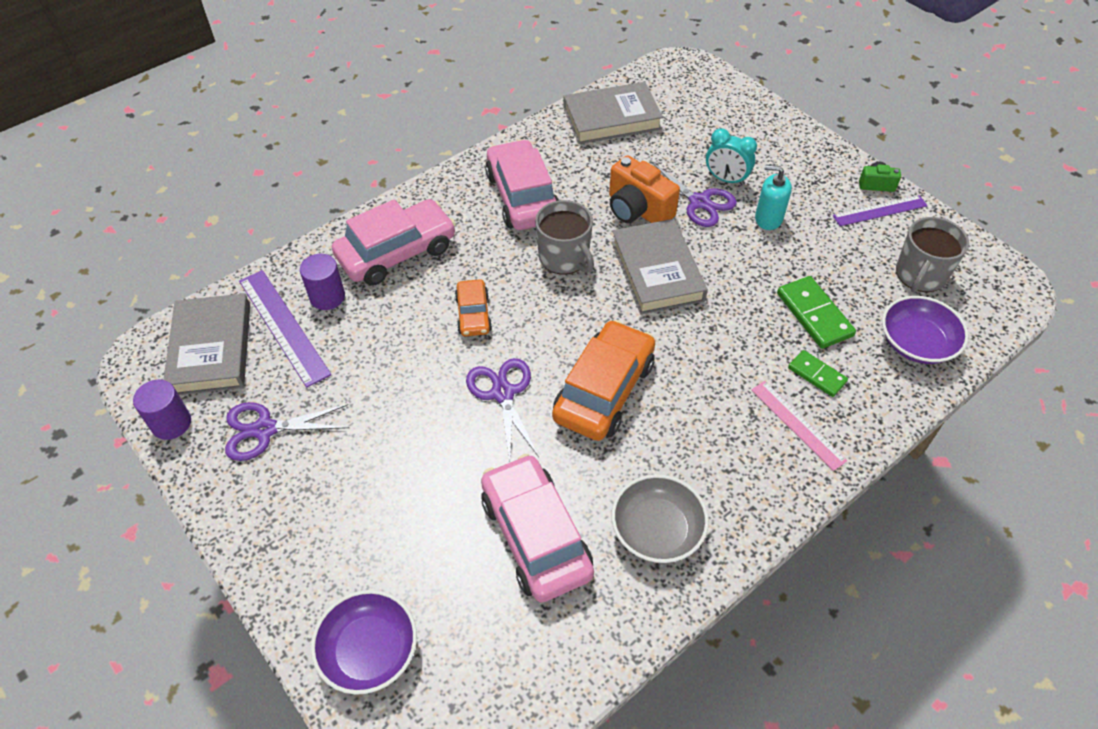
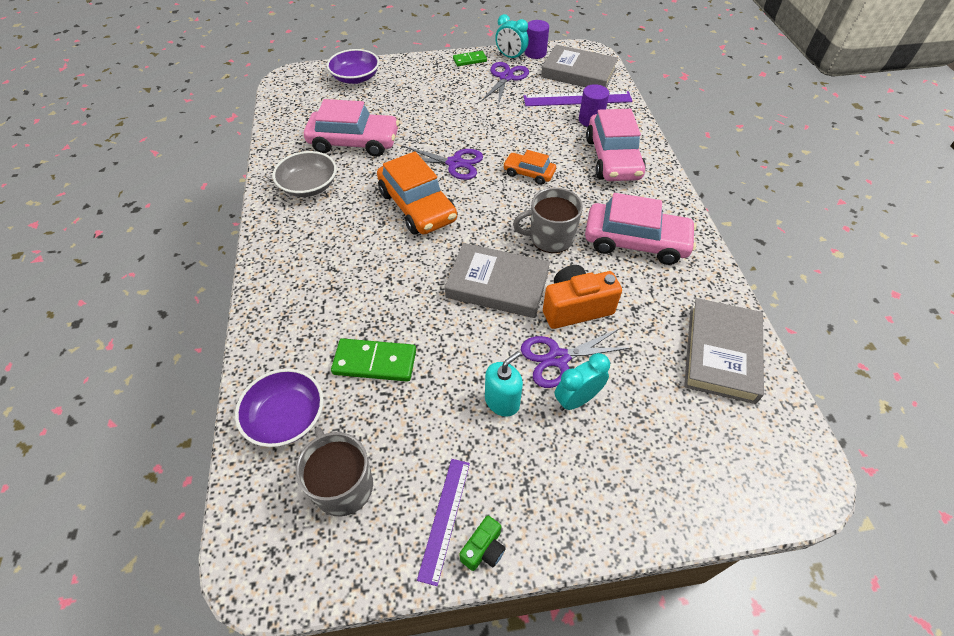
camera: 120 degrees right, 0 degrees up
(198, 450) = (511, 57): none -> turquoise clock
(797, 424) = (302, 288): pink ruler -> none
(817, 375) = (325, 325): green domino -> green domino (470, 60)

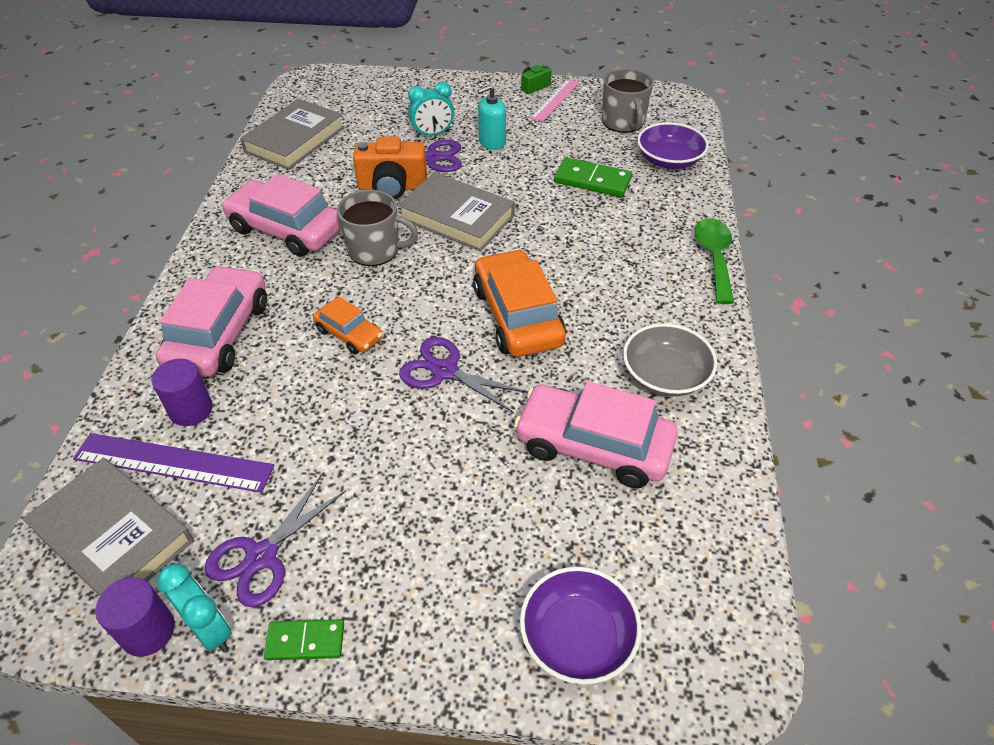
camera: 165 degrees left, 5 degrees down
(257, 288) = (714, 258): none -> green spoon
(445, 518) = (555, 100): purple ruler -> pink ruler

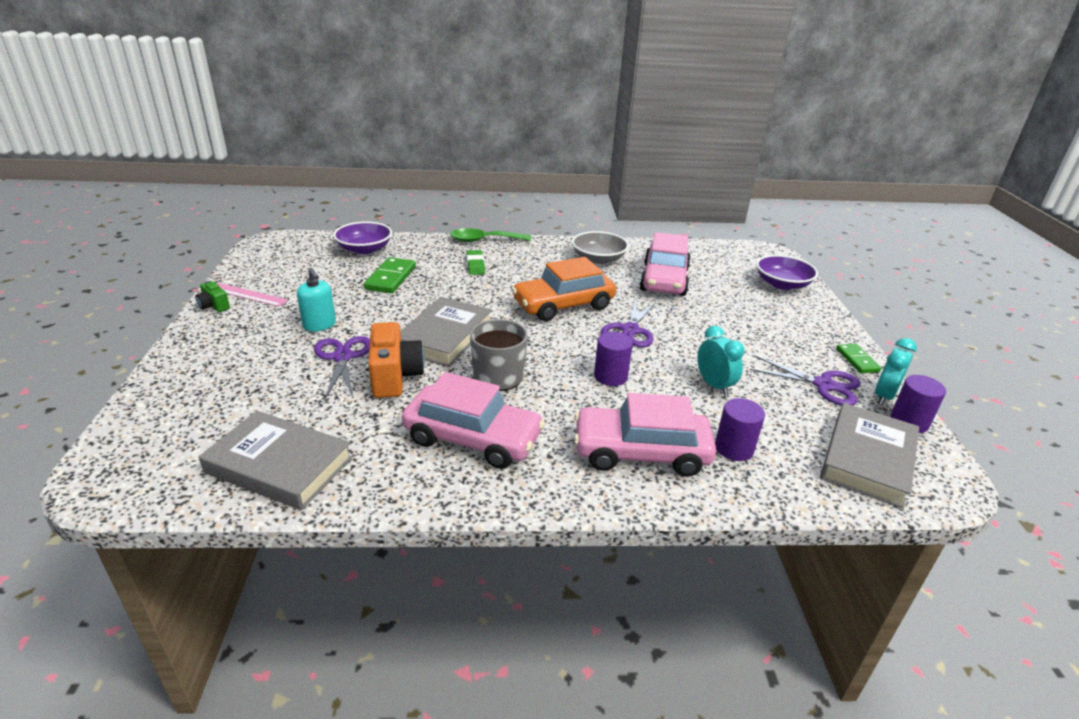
camera: 100 degrees left, 15 degrees down
(173, 463) = (788, 444): purple ruler -> none
(286, 229) = (473, 438): pink car -> pink car turned 90 degrees counterclockwise
(349, 334) = (610, 376): orange car -> purple cylinder
(432, 134) = (294, 360): turquoise clock -> turquoise clock (714, 385)
(623, 122) = (301, 264): grey mug -> none
(631, 246) = (475, 265): none -> green eraser

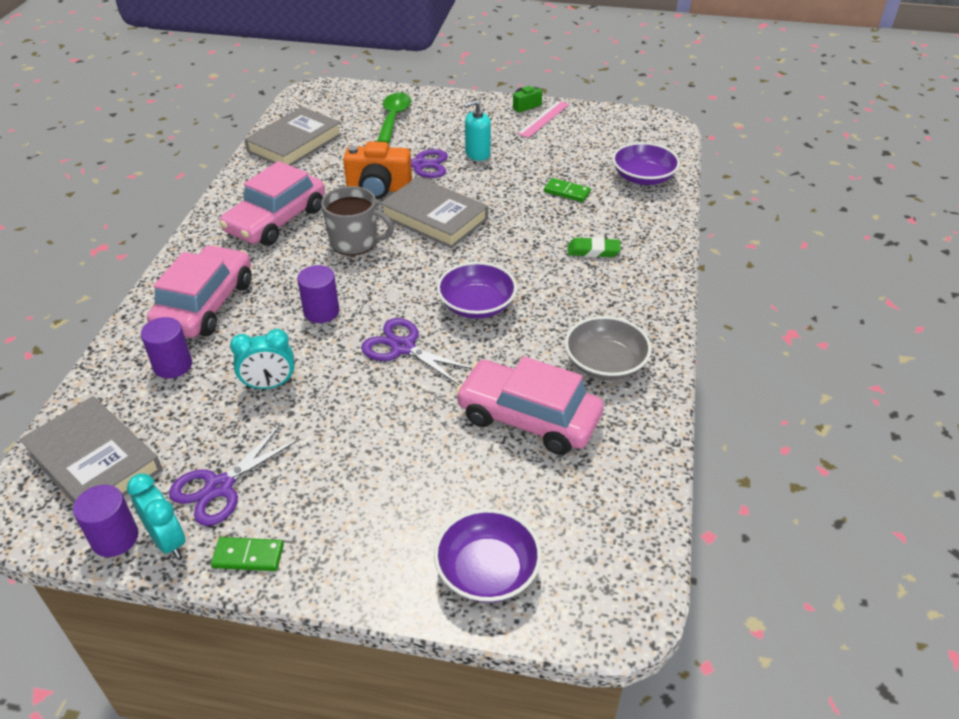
camera: 105 degrees right, 10 degrees up
(390, 278) = (567, 192): green domino -> green domino, size x0.63
(484, 240) = (670, 265): green spoon -> green spoon (394, 118)
(563, 305) = (476, 305): orange car -> purple bowl

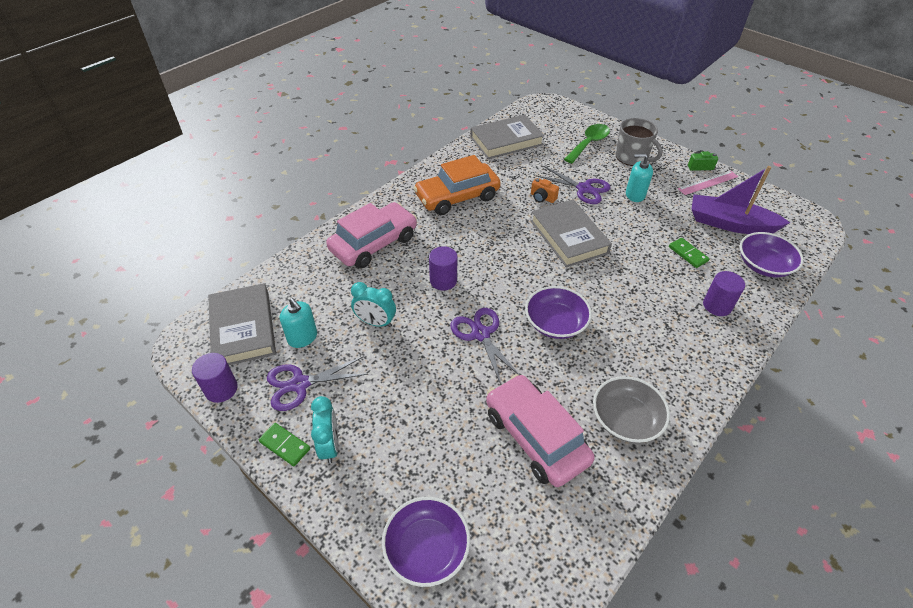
camera: 30 degrees right, 5 degrees up
(168, 541) = (247, 407): turquoise clock -> turquoise clock (330, 445)
(173, 365) = (327, 280): purple cylinder -> purple cylinder (717, 305)
(185, 438) = (302, 337): none -> turquoise soap dispenser
(276, 220) = (457, 197): pink car -> orange car
(355, 242) = (499, 234): grey mug -> grey mug (632, 157)
(378, 188) = (542, 198): orange camera -> orange camera, size x0.52
(588, 150) = (729, 224): none -> purple boat
(593, 251) = (678, 315): green eraser -> none

